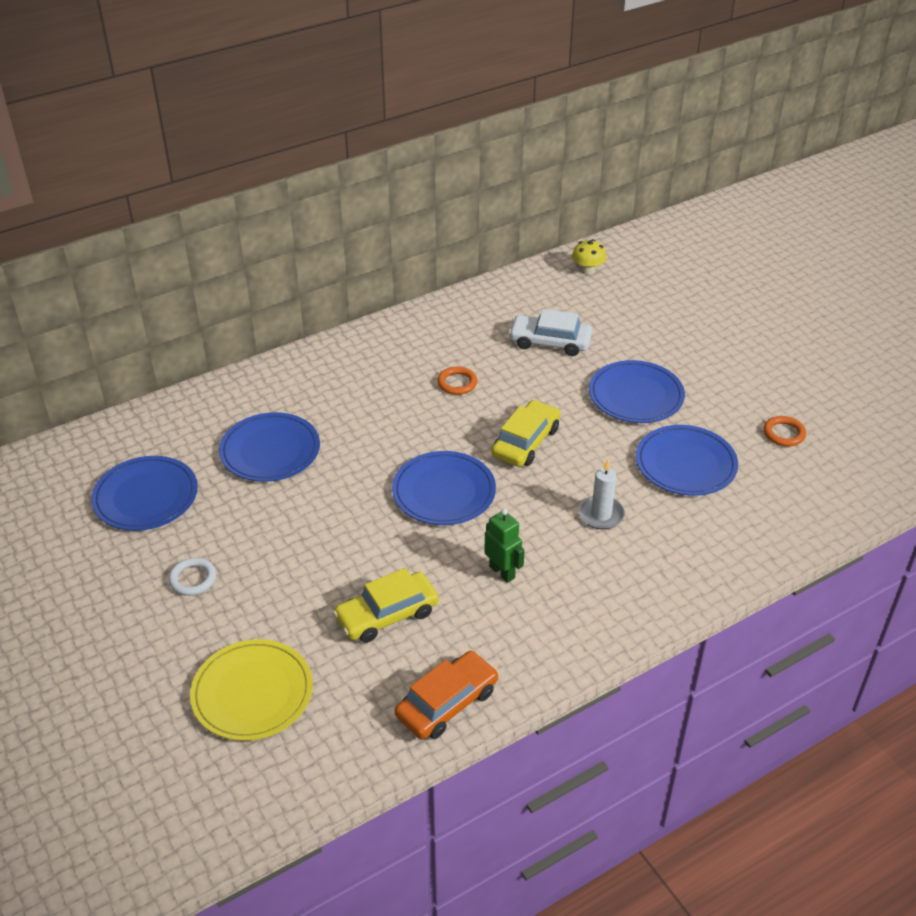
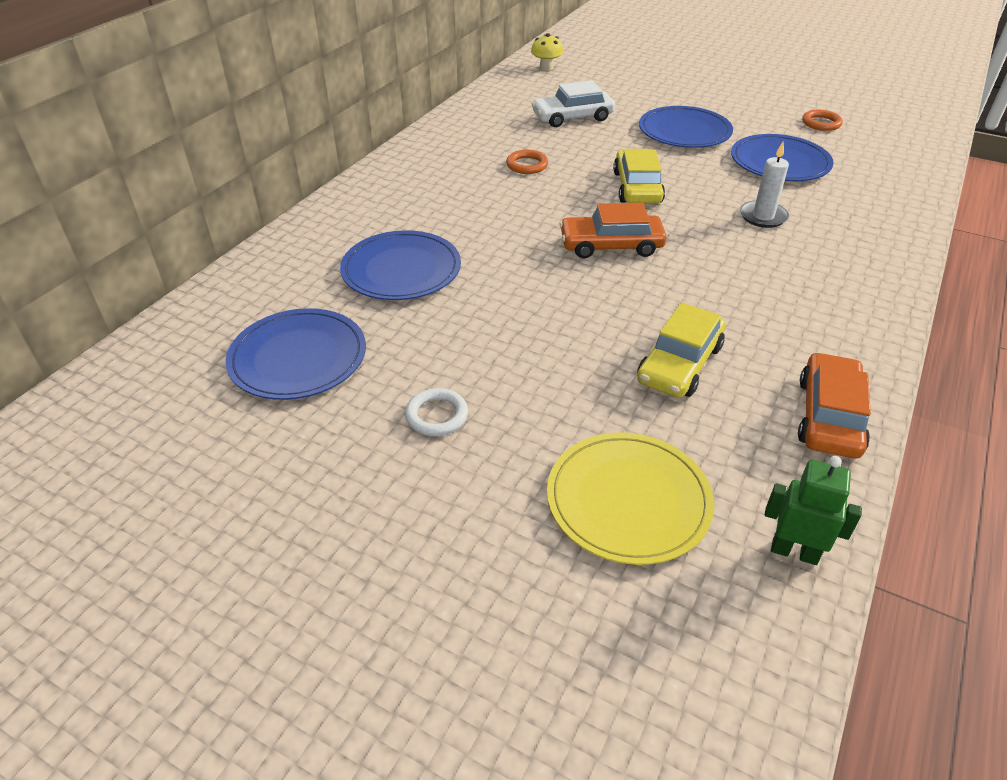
camera: 30 degrees left, 0 degrees up
(444, 491) = (611, 245): blue plate -> orange car
(502, 572) = (738, 287): green robot -> green robot (794, 551)

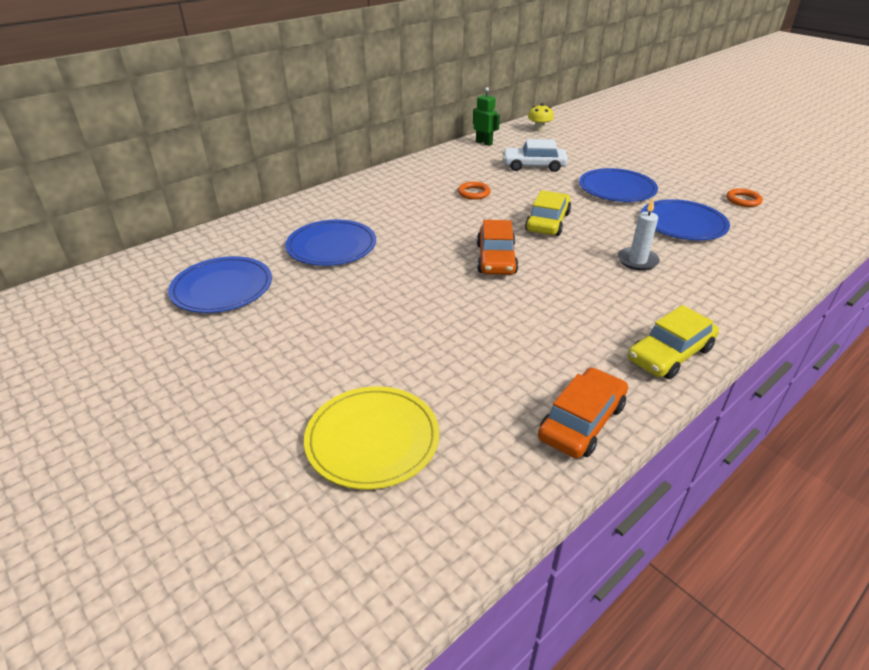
camera: 20 degrees right, 5 degrees down
(437, 415) = (282, 346): white ring -> none
(611, 245) = (496, 259): orange car -> orange car turned 105 degrees counterclockwise
(679, 364) = (486, 353): yellow car -> yellow car (670, 354)
(794, 551) = (474, 515): green robot -> green robot (484, 143)

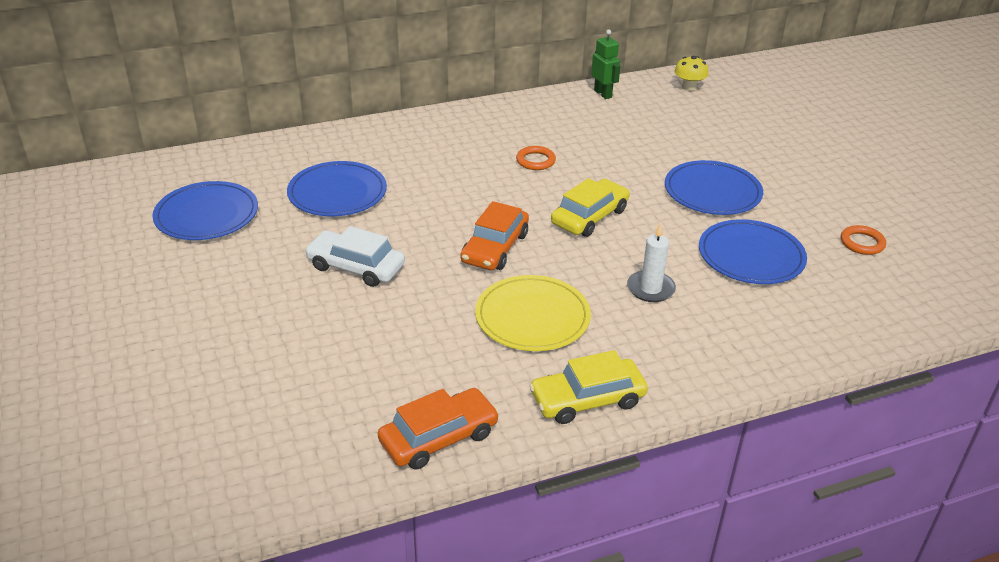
camera: 20 degrees right, 0 degrees up
(372, 439) = (242, 397): yellow plate -> yellow plate (532, 317)
(533, 166) = (636, 139): white car -> white car (356, 267)

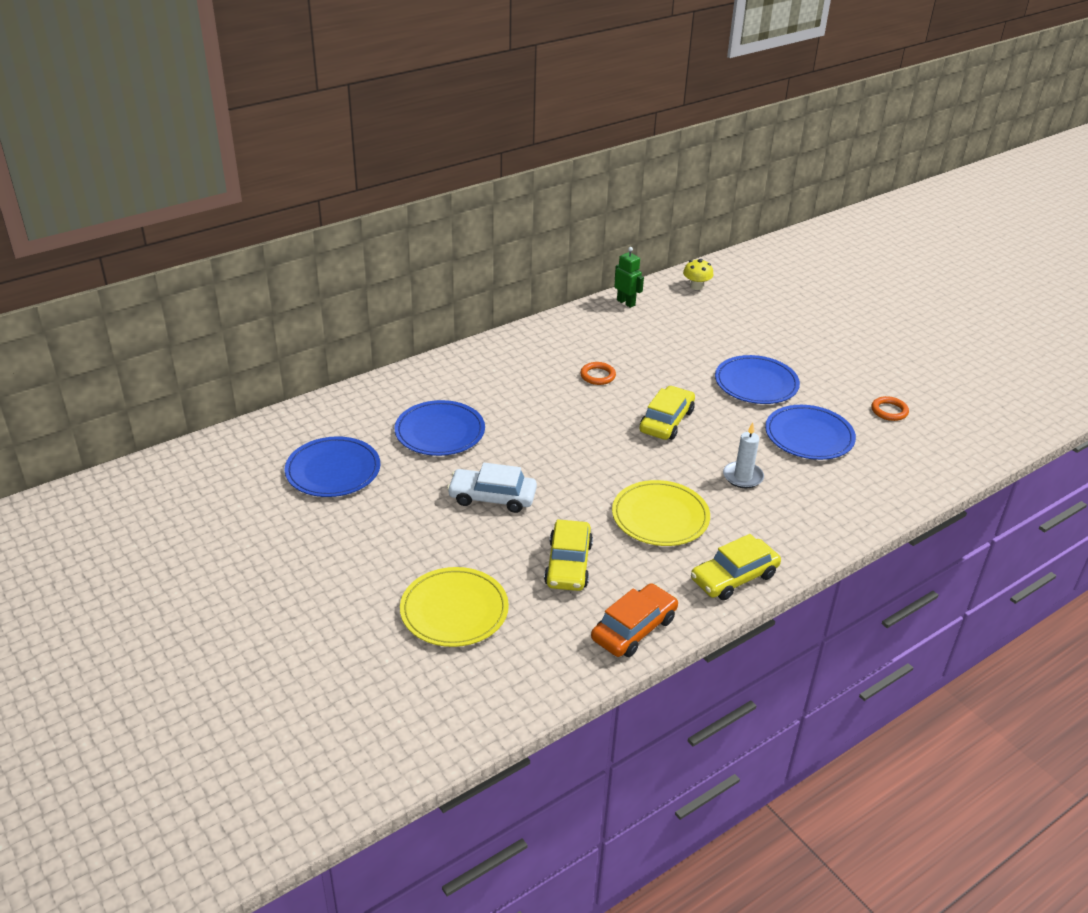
camera: 15 degrees left, 0 degrees up
(248, 379) = (454, 610): none -> yellow plate
(401, 351) = (568, 564): none -> yellow car
(495, 248) = (601, 461): orange car -> none

